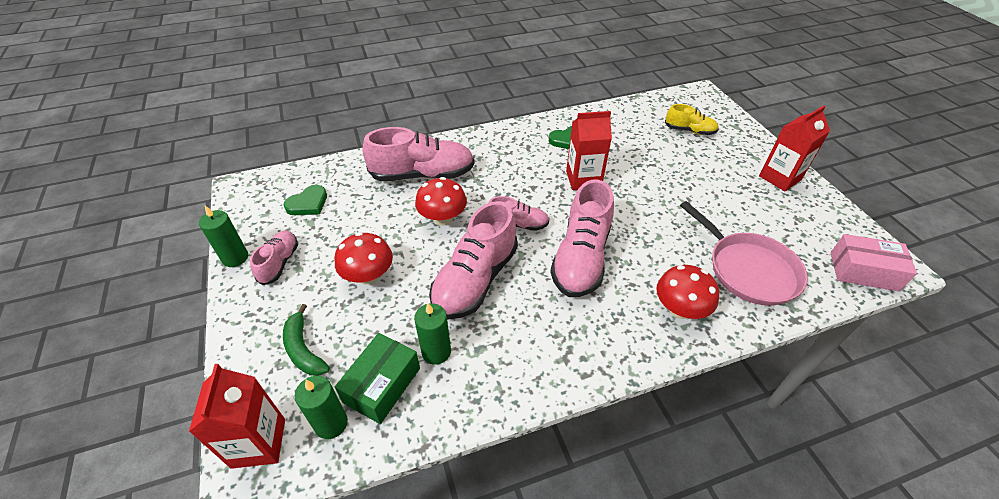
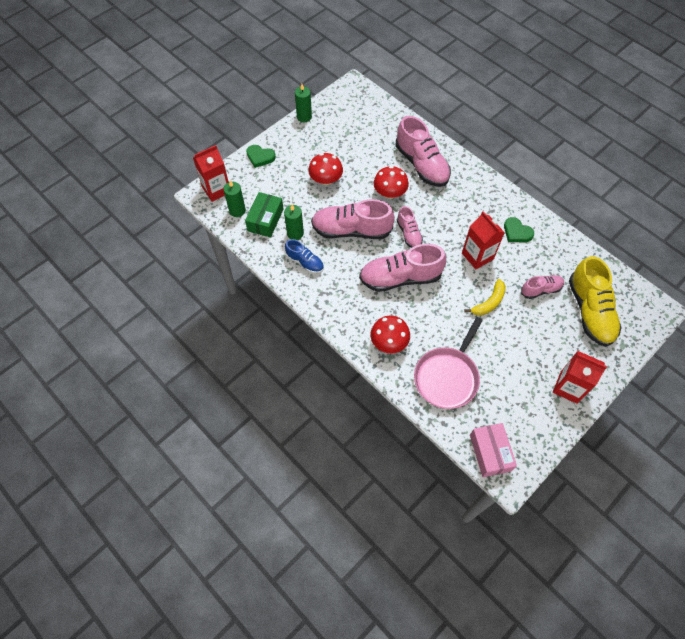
camera: 65 degrees right, 15 degrees up
(279, 263) = (311, 137): pink shoe -> pink shoe (541, 290)
(303, 349) = (267, 178): green banana -> none
(308, 203) = (360, 123): green heart -> green heart (260, 157)
(382, 385) = (265, 220): green box -> green box turned 75 degrees counterclockwise
(498, 359) = (305, 262): none -> blue shoe
(651, 194) = (489, 302): none -> yellow banana
(689, 131) = (590, 311): yellow shoe -> yellow shoe, size x1.86

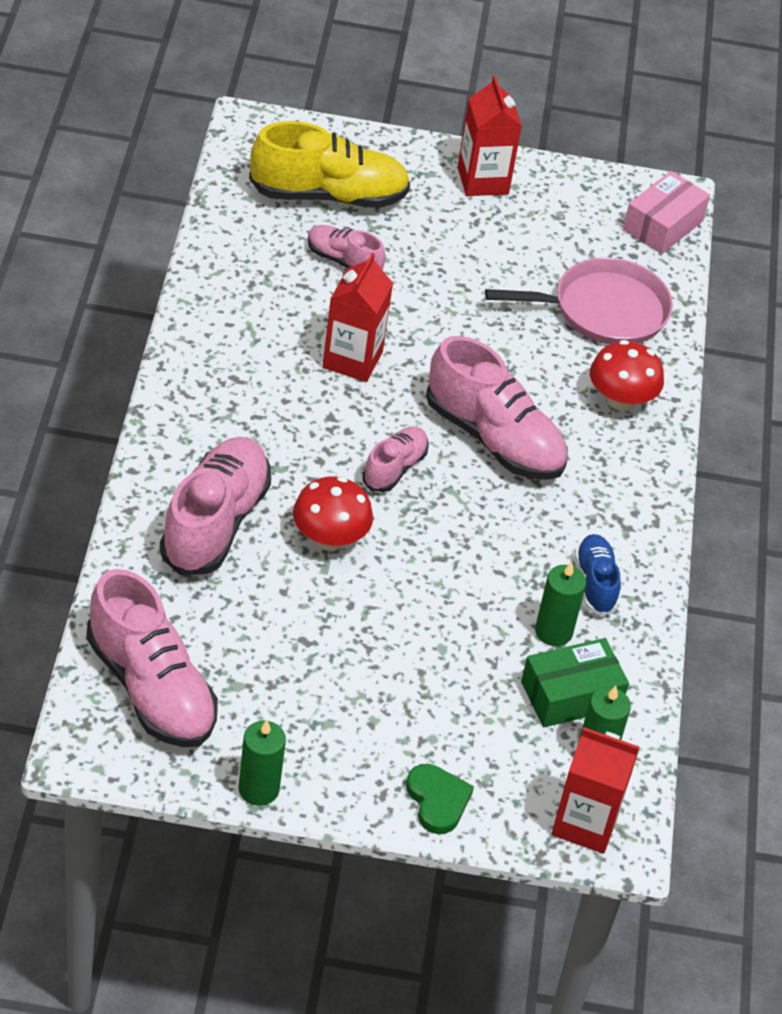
camera: 135 degrees left, 15 degrees down
(326, 180) = (390, 653): red mushroom -> none
(351, 230) = (466, 552): pink shoe -> pink shoe (151, 688)
(489, 302) = (428, 312): yellow banana -> none
(517, 232) = (253, 329): green heart -> none
(590, 311) = (328, 196): yellow shoe -> yellow shoe turned 45 degrees clockwise

